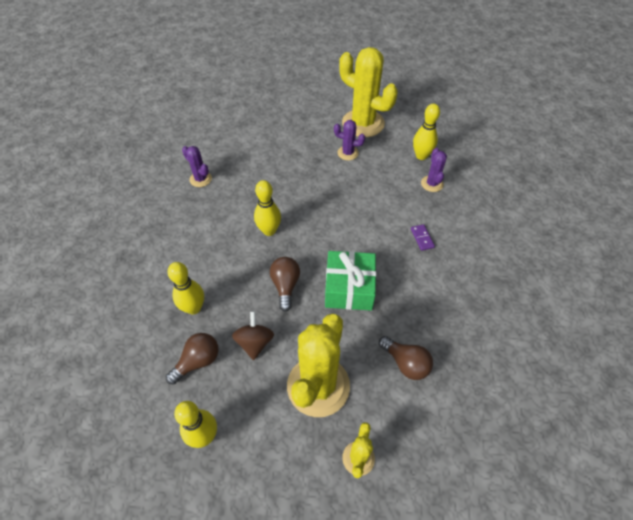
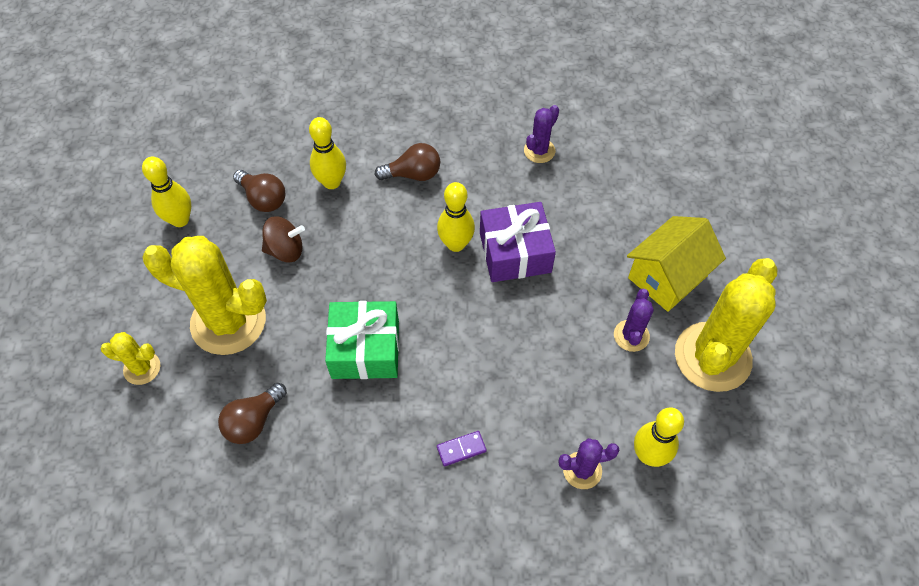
camera: 85 degrees right, 5 degrees up
(281, 199) = (515, 252): none -> purple gift
(285, 286) = (366, 273): brown light bulb -> brown light bulb (413, 174)
(310, 133) = (667, 277): none -> yellow house

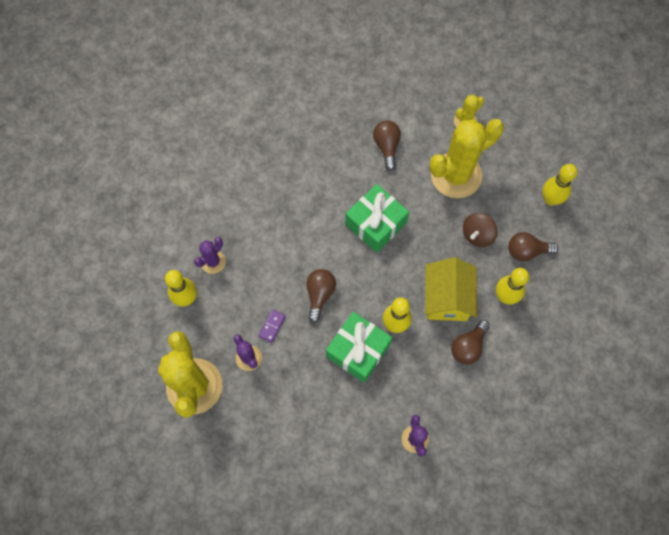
camera: 135 degrees right, 10 degrees up
(461, 449) = (279, 220): purple domino -> purple domino (272, 326)
(499, 332) = (319, 295): none -> brown light bulb
(515, 252) = (358, 350): purple gift -> green gift
(667, 277) = (259, 417): yellow house -> yellow house (447, 298)

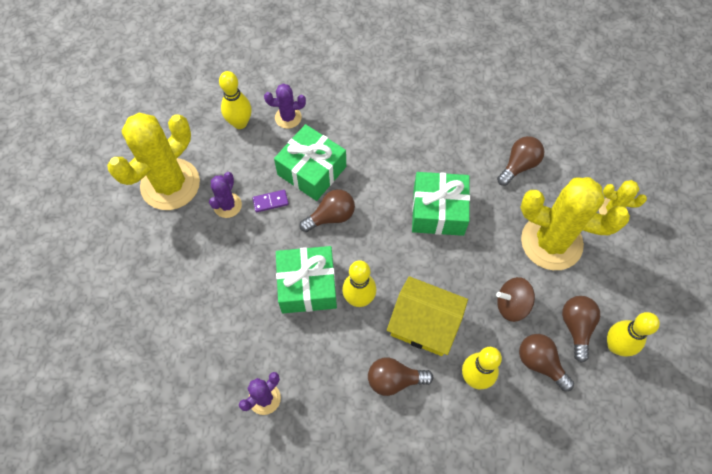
camera: 50 degrees right, 5 degrees down
(272, 279) = (312, 170): none -> green gift
(447, 298) = (424, 325): yellow house -> yellow house turned 60 degrees clockwise
(521, 211) = (576, 327): none -> brown light bulb

